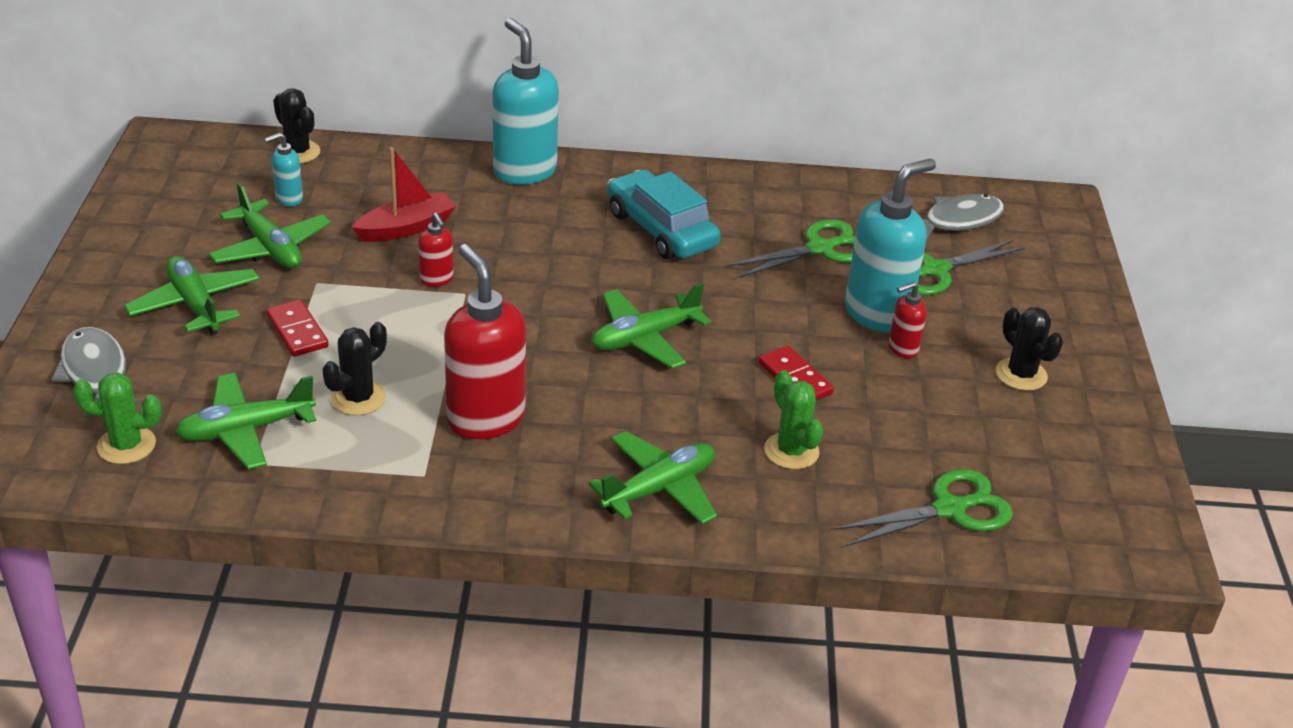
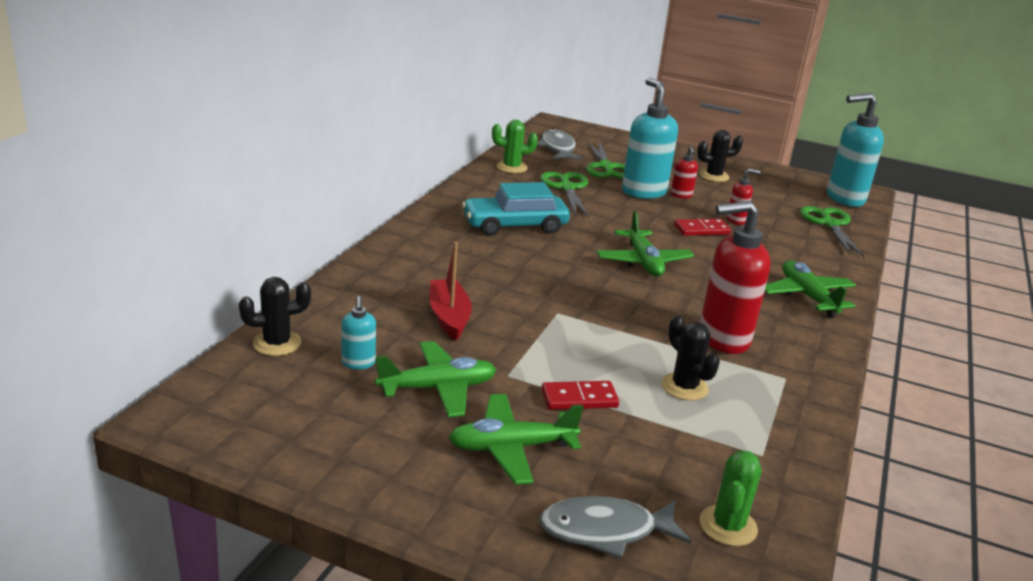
camera: 70 degrees left, 10 degrees down
(246, 430) = (717, 451): green plane -> none
(437, 279) = (533, 320): red soap dispenser -> red soap dispenser (736, 220)
(524, 171) = (399, 252): turquoise soap dispenser -> turquoise soap dispenser (844, 199)
(791, 451) = (773, 249): green cactus -> green cactus (511, 167)

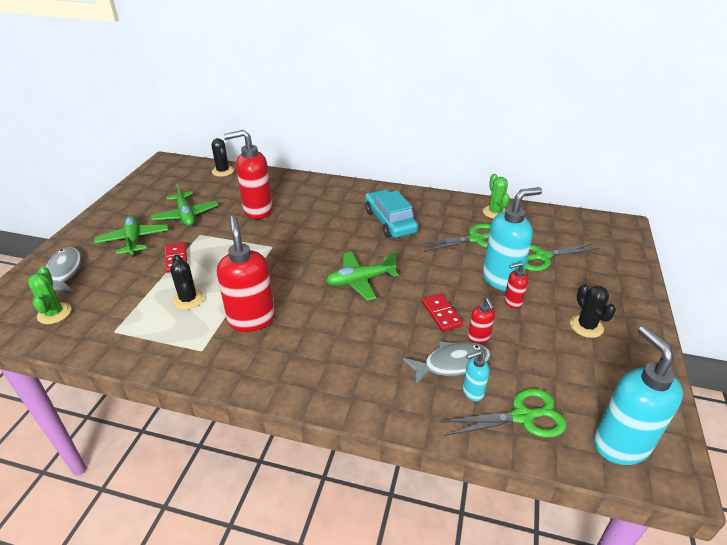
camera: 85 degrees right, 10 degrees up
(358, 363) = (207, 192): turquoise soap dispenser -> turquoise soap dispenser (472, 392)
(449, 317) = (257, 211): red boat -> red soap dispenser
(558, 148) = (560, 230): grey fish -> grey fish (452, 364)
(684, 387) = (188, 299): black cactus -> black cactus turned 75 degrees counterclockwise
(728, 526) = (54, 313): green cactus -> green cactus turned 60 degrees clockwise
(807, 296) = (335, 377): green plane -> none

